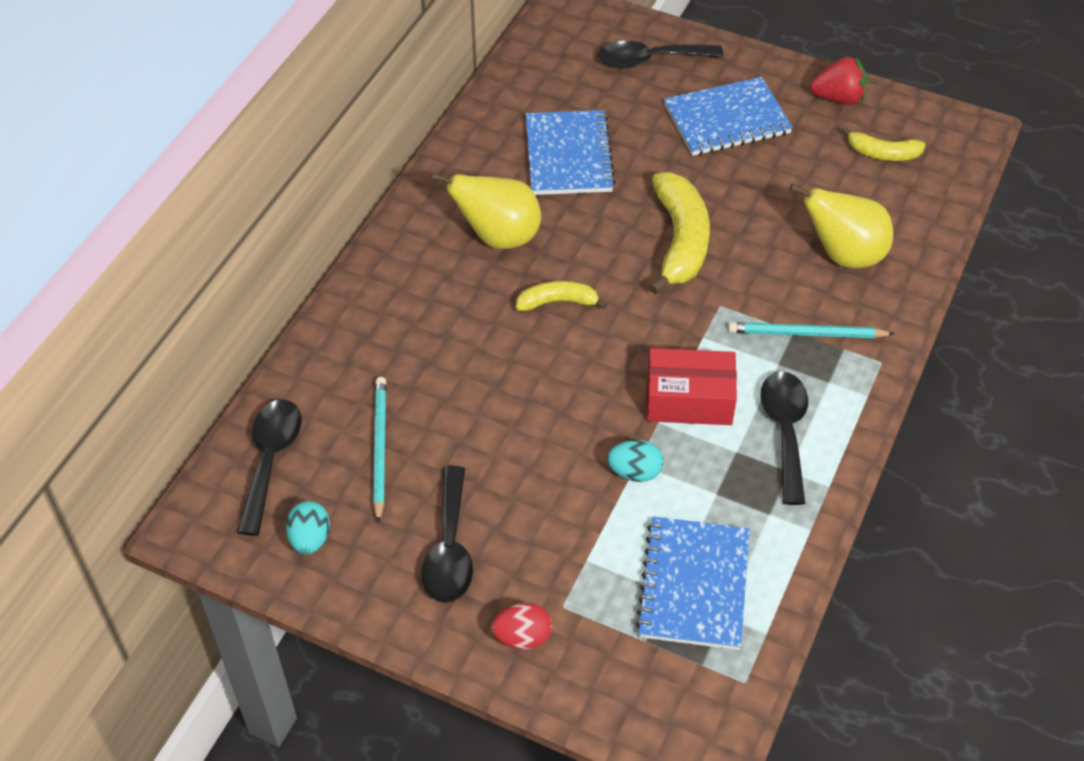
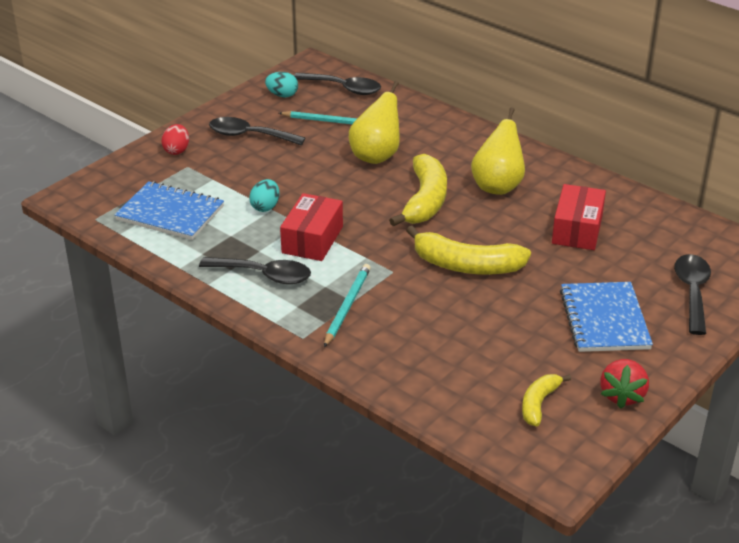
camera: 105 degrees right, 15 degrees down
(557, 302) = (425, 201): yellow banana -> yellow banana, size x1.79
(568, 155) = (577, 229): blue notebook -> red box
(843, 255) = (421, 346): yellow pear -> yellow pear (376, 156)

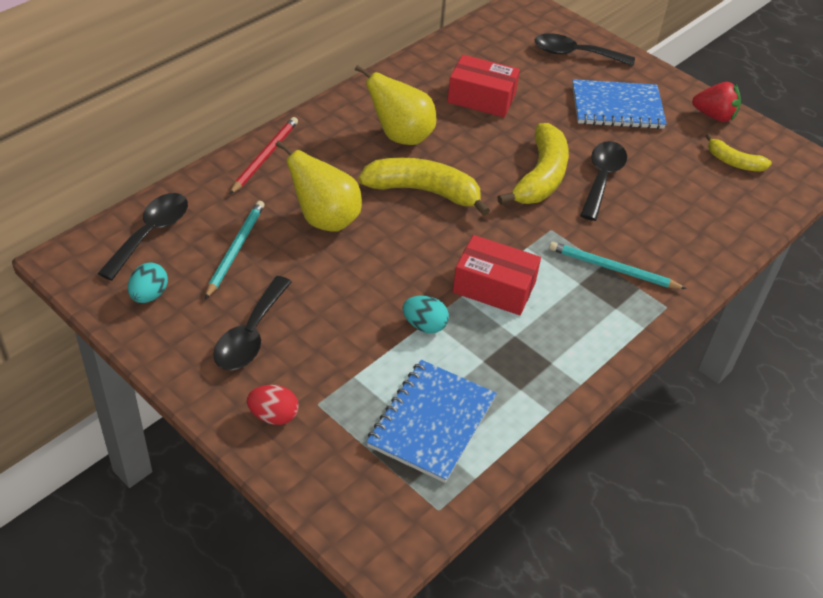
camera: 90 degrees left, 10 degrees up
(264, 275) = (562, 333): black spoon -> black spoon (602, 178)
(445, 124) = (265, 157): none -> red pencil

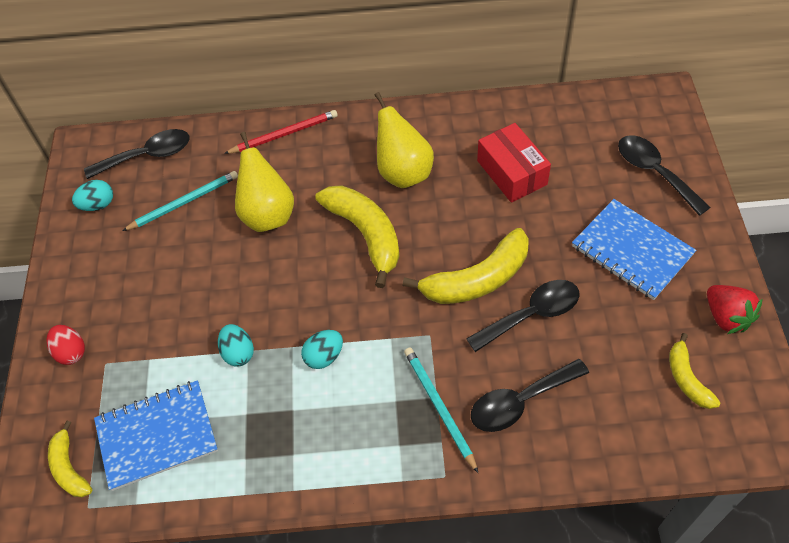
camera: 50 degrees right, 10 degrees up
(250, 335) = (122, 278): black spoon -> black spoon (520, 402)
(386, 495) = (69, 468): none -> yellow banana
(494, 287) = (324, 356): red box -> turquoise egg

